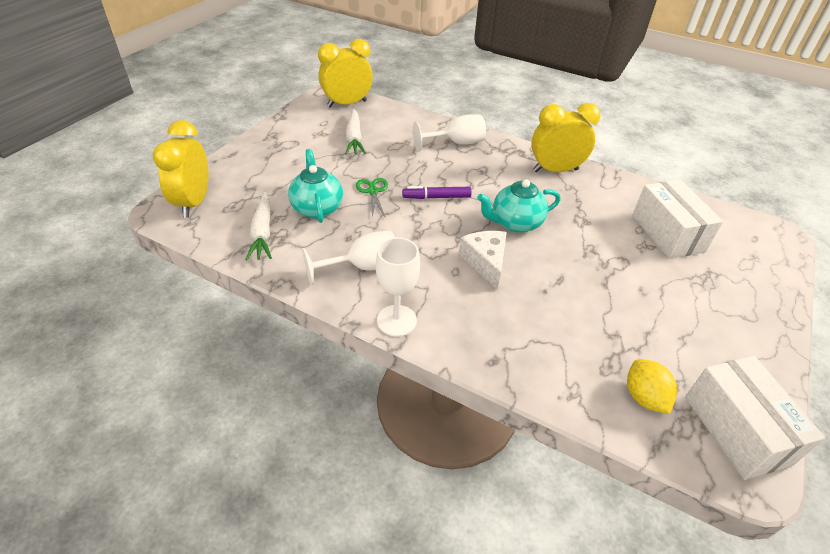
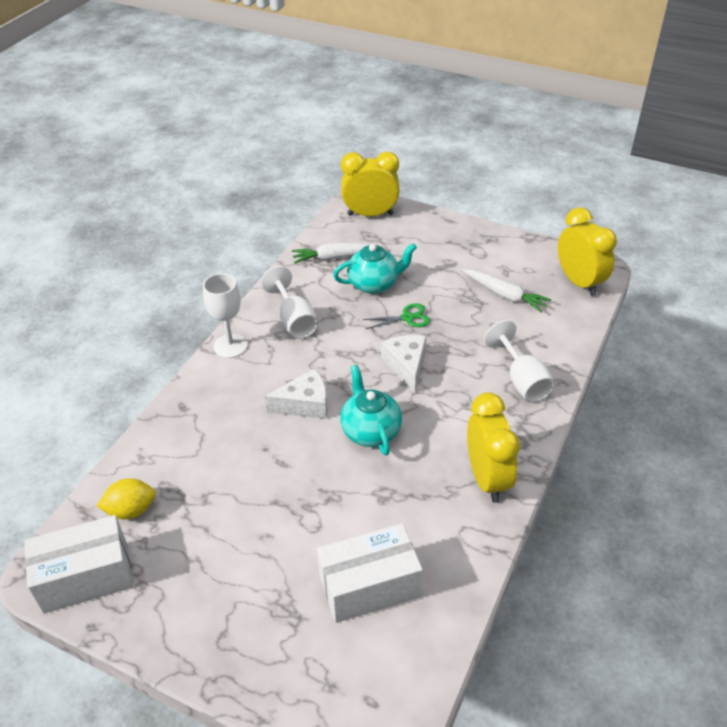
camera: 90 degrees right, 0 degrees up
(354, 138) = (504, 295): white carrot -> white carrot turned 135 degrees counterclockwise
(436, 197) = (406, 366): purple marker -> white cheese

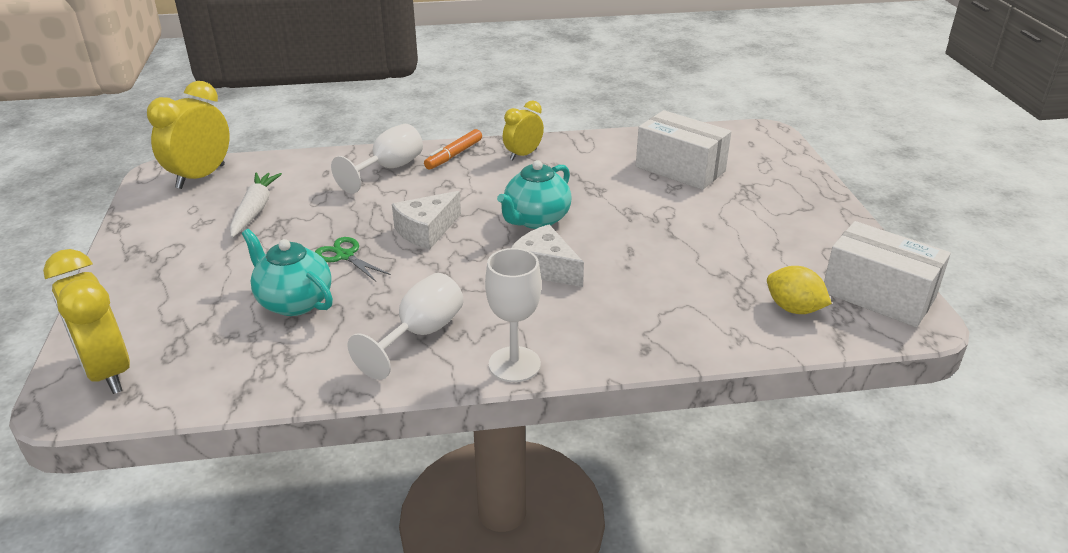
camera: 125 degrees left, 10 degrees down
(335, 257) = (251, 359): white carrot -> none
(487, 478) = (523, 155): yellow clock -> yellow clock, size x0.61
(520, 430) = (454, 155): none -> orange marker

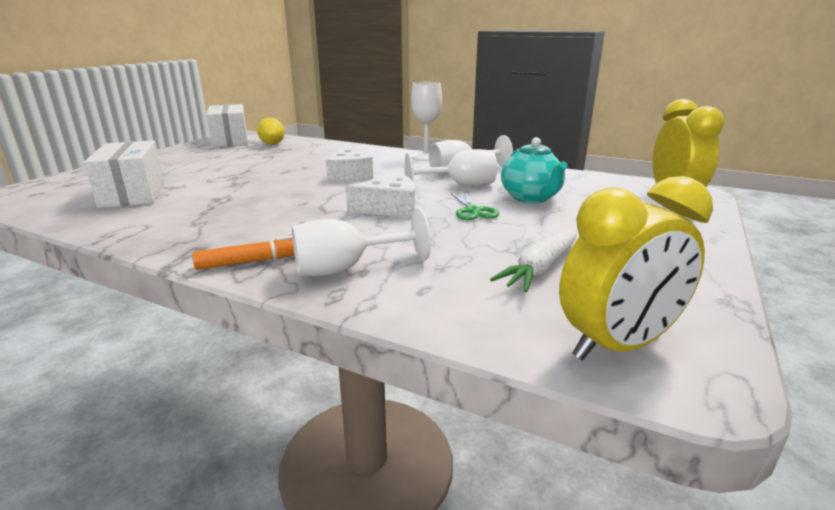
camera: 145 degrees left, 10 degrees down
(393, 298) = (460, 185): none -> white goblet
(523, 155) = (197, 239): yellow clock -> none
(536, 220) = (302, 195): turquoise teapot -> none

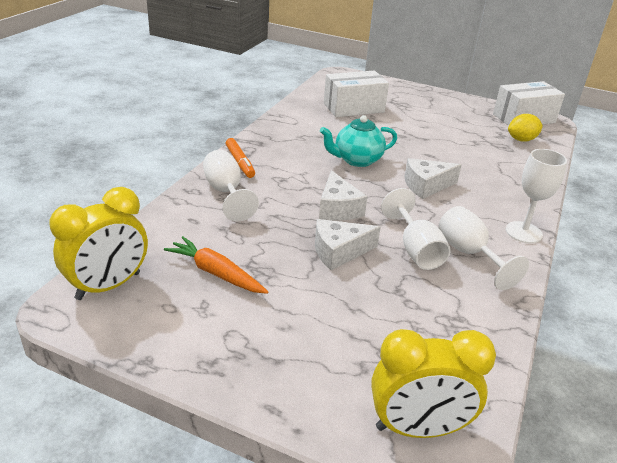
camera: 85 degrees right, 10 degrees up
(473, 211) = (339, 252): green scissors -> white cheese
(531, 198) = (385, 294): turquoise teapot -> turquoise teapot (357, 160)
(540, 268) = (216, 273): white carrot -> orange carrot
(617, 346) = (108, 286): yellow clock -> yellow clock turned 105 degrees counterclockwise

